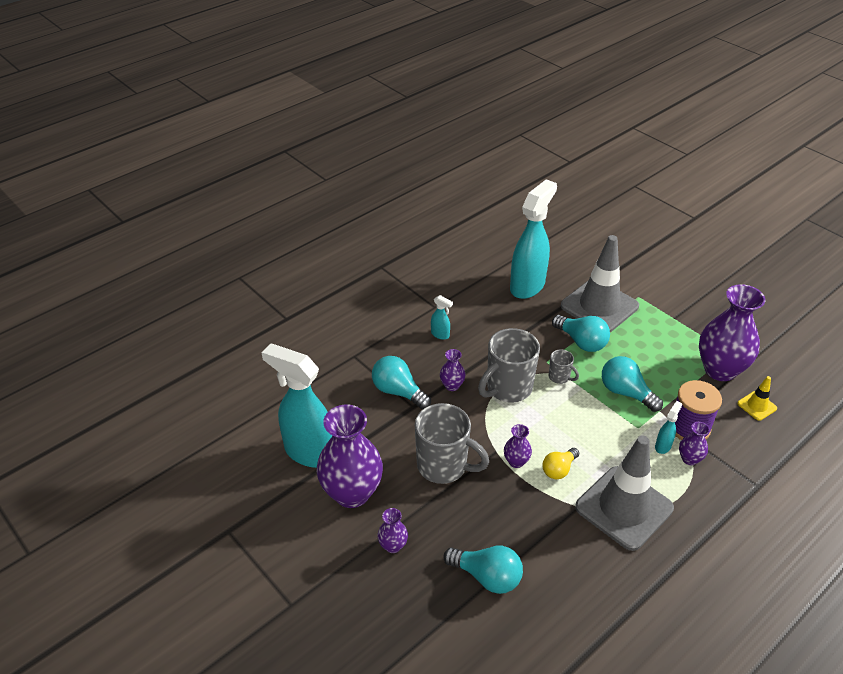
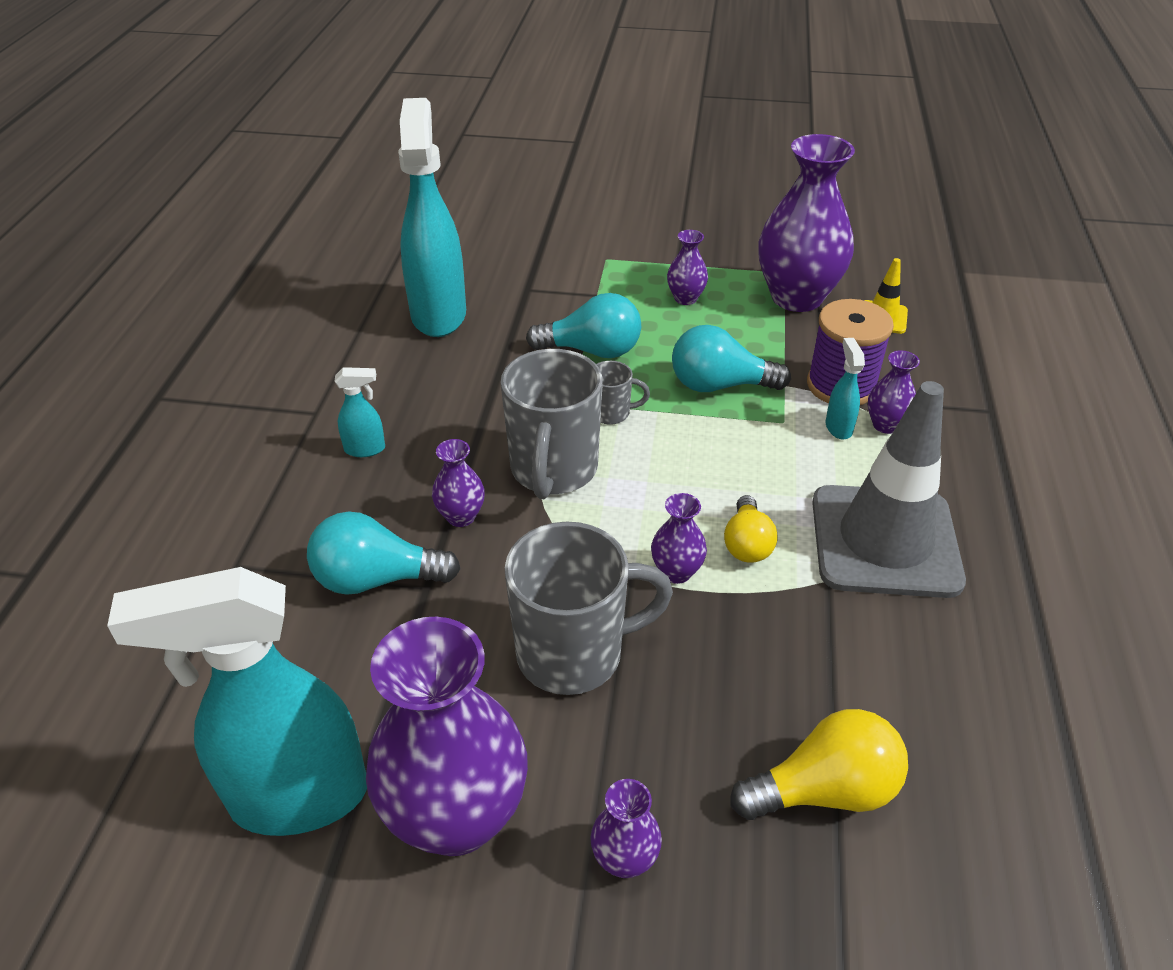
camera: 40 degrees left, 0 degrees up
(487, 576) = (824, 790): turquoise light bulb -> yellow light bulb
(599, 306) = (568, 294): grey traffic cone -> none
(657, 339) = (685, 298): none -> purple vase

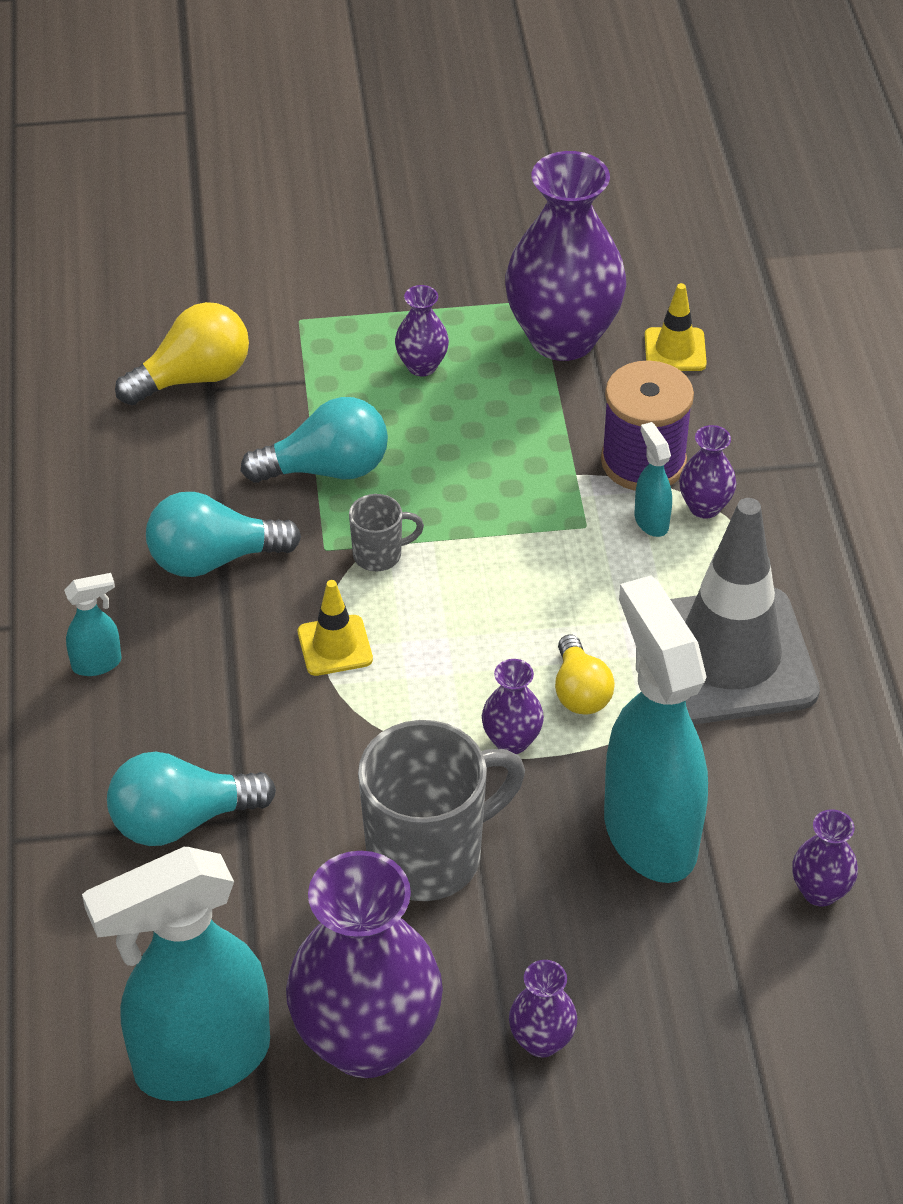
camera: 15 degrees left, 5 degrees up
(438, 314) = (108, 451): turquoise spray bottle -> turquoise spray bottle (649, 833)
(461, 516) = (248, 726): purple vase -> purple vase (820, 891)
(553, 471) = (335, 646): grey mug -> yellow traffic cone
(719, 385) = (498, 490): turquoise light bulb -> turquoise light bulb (213, 559)
(824, 790) = (714, 934): yellow light bulb -> yellow light bulb (193, 378)

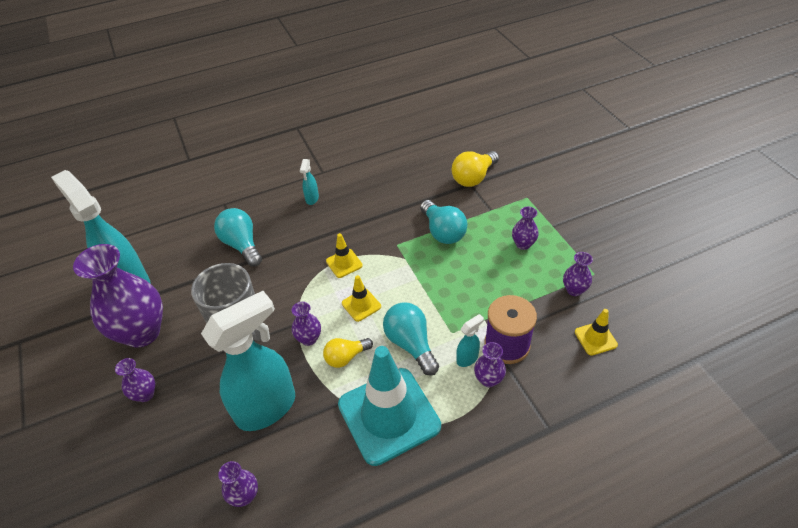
camera: 75 degrees right, 0 degrees up
(97, 663) = (312, 199): turquoise spray bottle -> turquoise spray bottle turned 45 degrees clockwise
(193, 378) = (473, 177): yellow light bulb -> yellow light bulb turned 90 degrees clockwise
(213, 559) = (377, 213): turquoise light bulb -> turquoise light bulb (410, 344)
(379, 554) = (401, 263): grey mug -> none
(462, 641) = (361, 305): none -> yellow traffic cone
(562, 338) = (574, 290): purple vase -> purple vase, size x0.45
(728, 657) = (389, 415): grey traffic cone -> turquoise traffic cone

